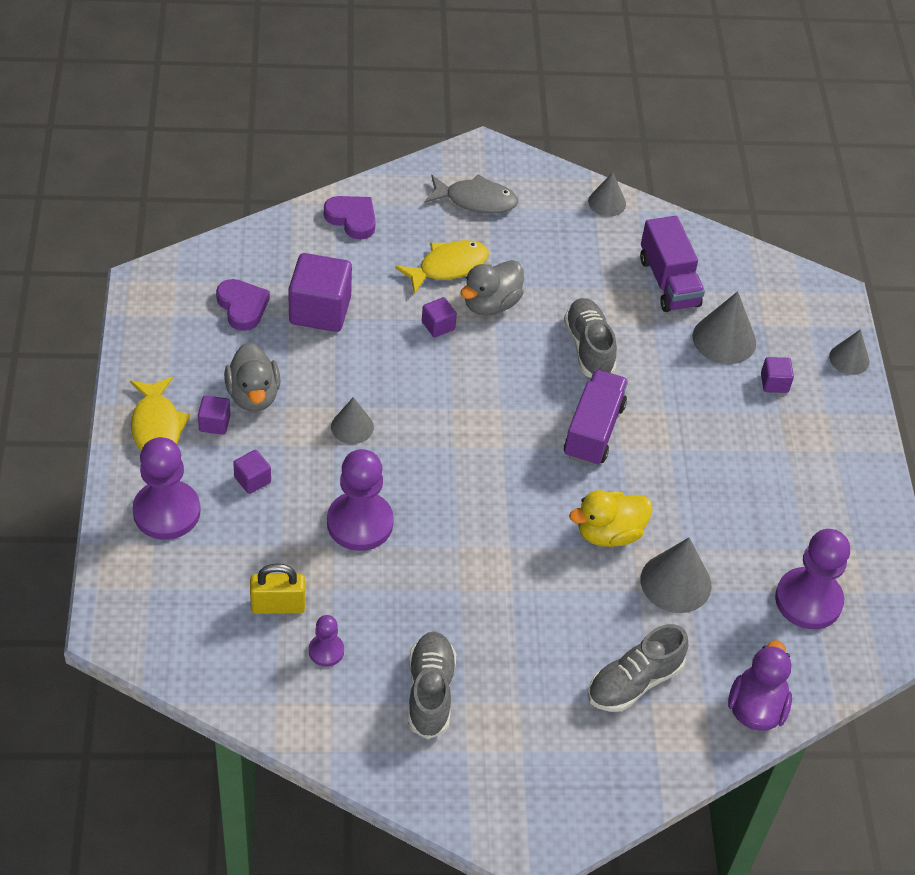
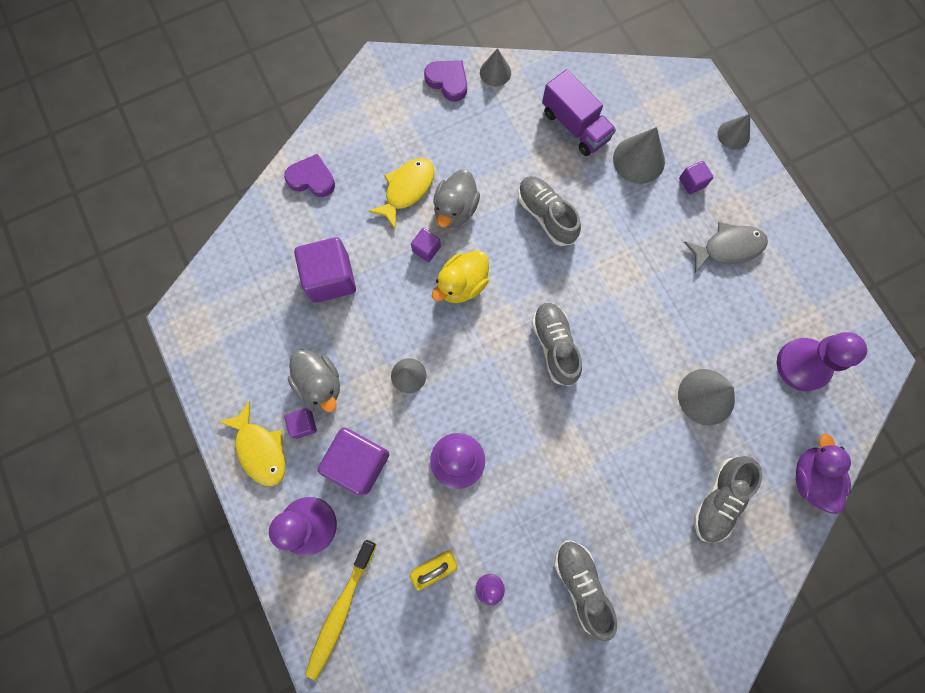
camera: 20 degrees left, 25 degrees up
(154, 600) = (340, 610): none -> yellow toothbrush
(242, 307) = (269, 304): purple heart -> purple heart (448, 81)
(252, 480) = (358, 462): purple cube -> purple cube, size x2.06
(476, 200) = (397, 116): grey fish -> grey fish (728, 248)
(529, 466) = (554, 345): none -> grey shoe
(593, 431) = (585, 290): purple truck -> none
(609, 533) = (639, 377): yellow duck -> yellow duck (462, 284)

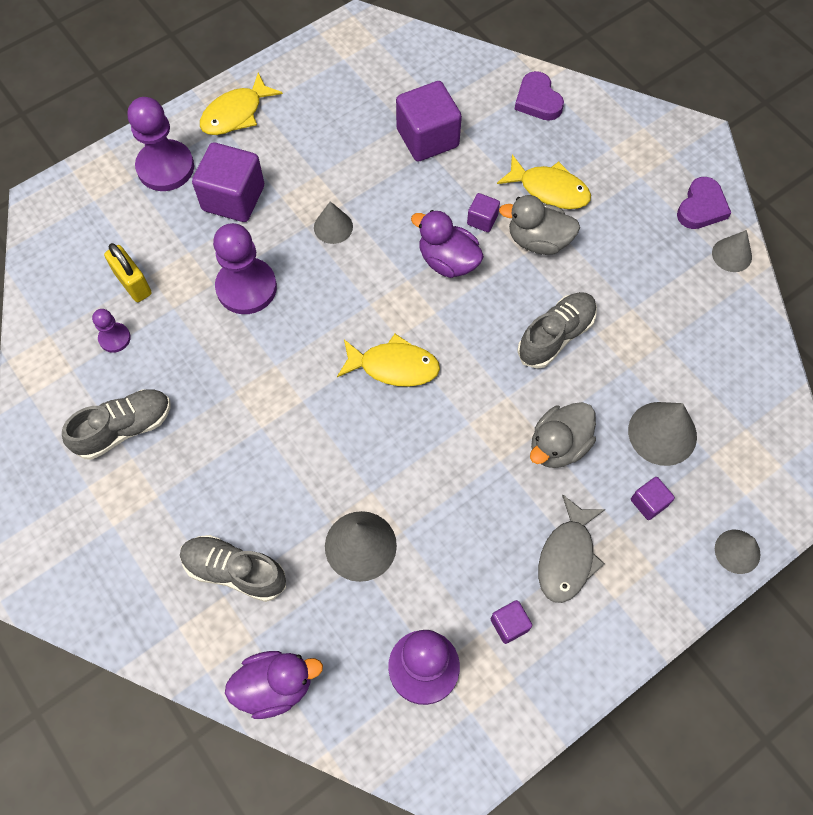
camera: 80 degrees right, 10 degrees down
(303, 424) = (266, 144): purple cube -> purple cube (509, 624)
(312, 179) = (537, 100): purple heart -> purple heart turned 150 degrees clockwise
(320, 383) = (311, 150): grey duck -> grey duck (558, 445)
(340, 610) = (85, 209): yellow toothbrush -> none
(462, 284) = (448, 261): yellow duck -> purple duck
(554, 345) = (394, 366): grey shoe -> yellow fish
(575, 126) = (687, 352): purple truck -> none
(728, 248) = (567, 557): grey fish -> grey fish turned 45 degrees clockwise

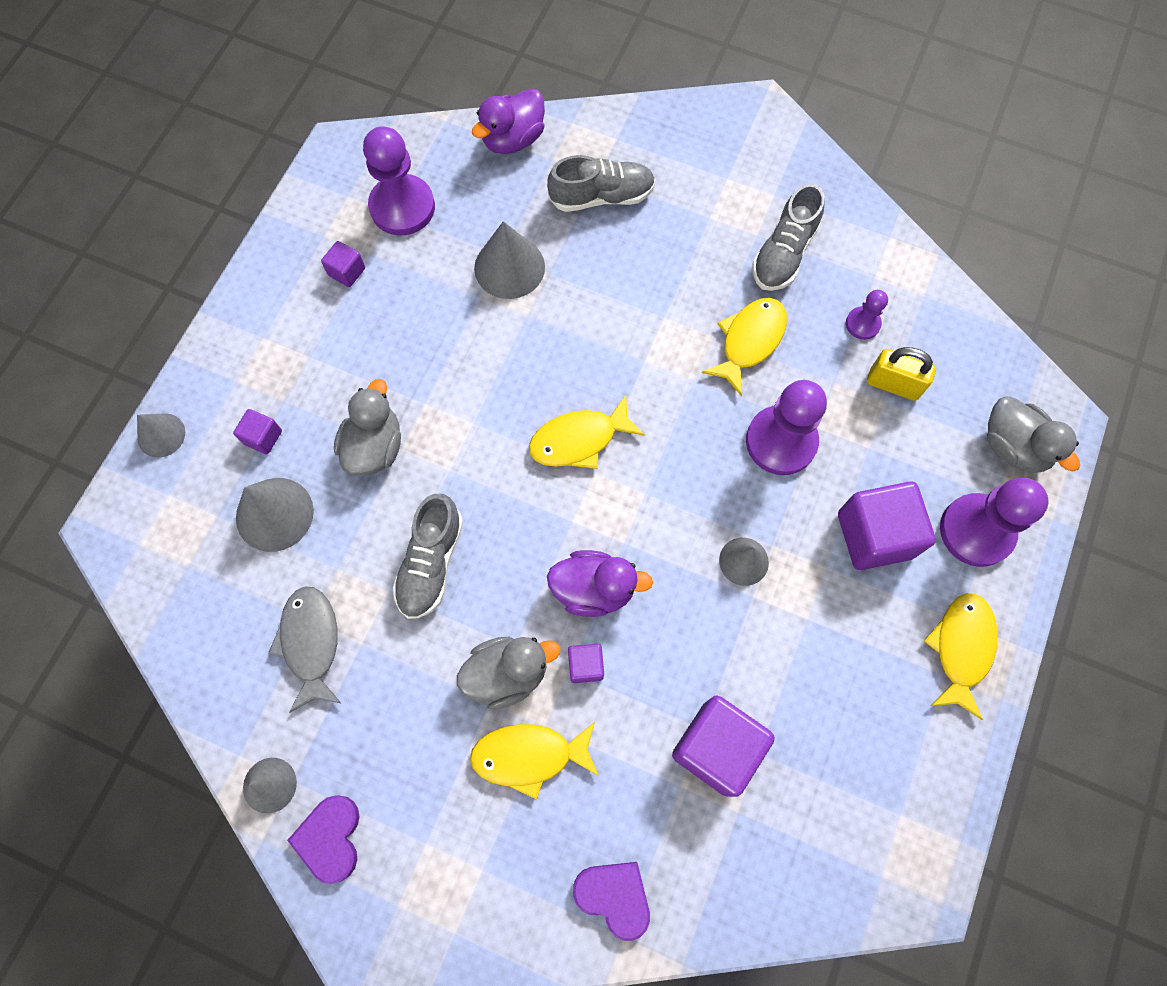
camera: 150 degrees right, 5 degrees up
(91, 202) = (1013, 446): none -> grey duck
(210, 371) = (749, 341): none -> yellow fish
(567, 557) = (320, 350): grey fish -> grey fish (311, 643)

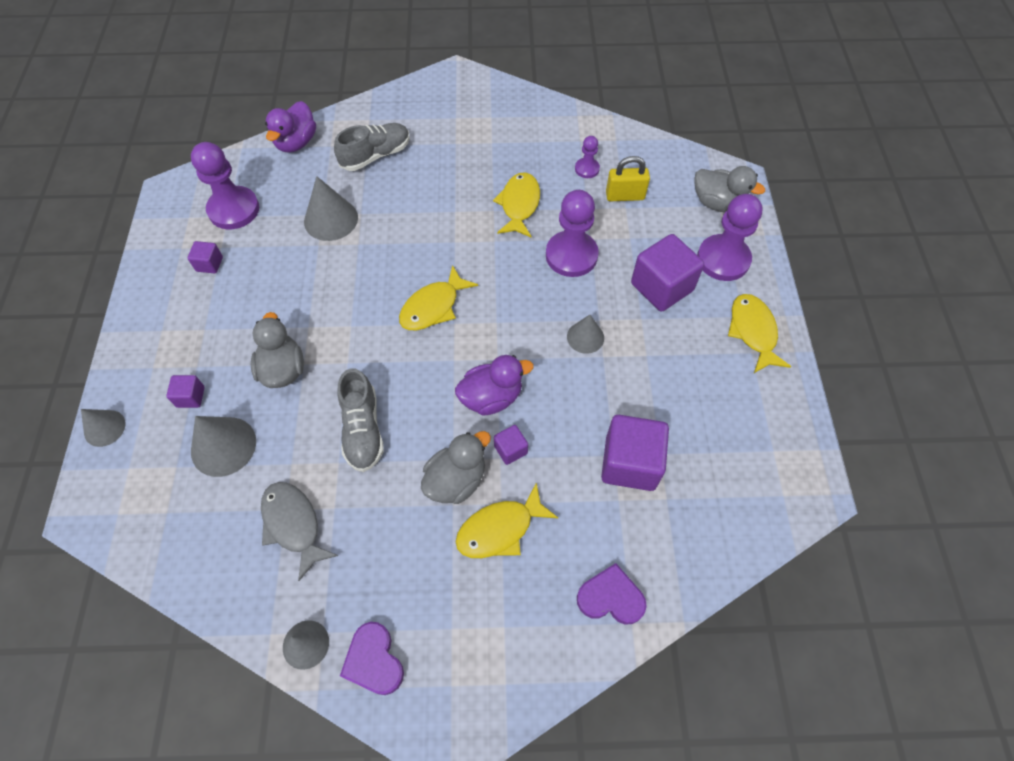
camera: 25 degrees left, 10 degrees down
(783, 253) = (515, 147): grey shoe -> none

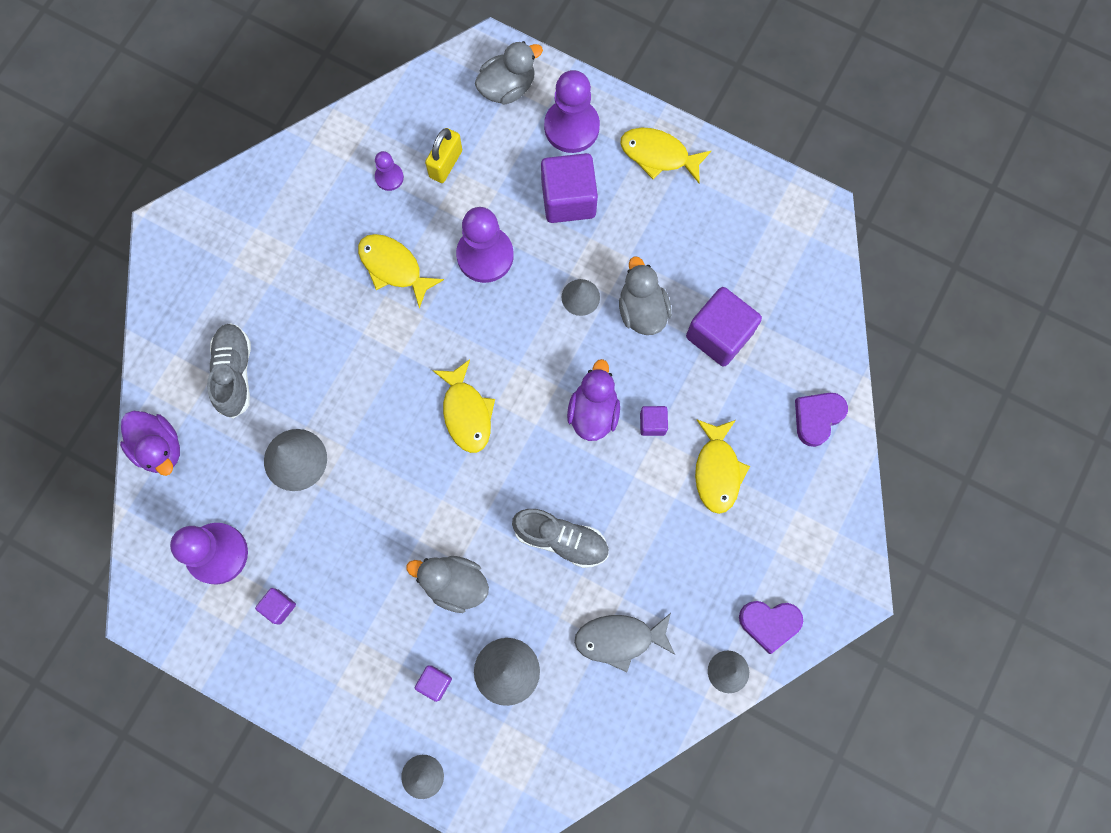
camera: 60 degrees left, 15 degrees up
(456, 480) = (654, 483): grey duck -> grey duck (642, 310)

